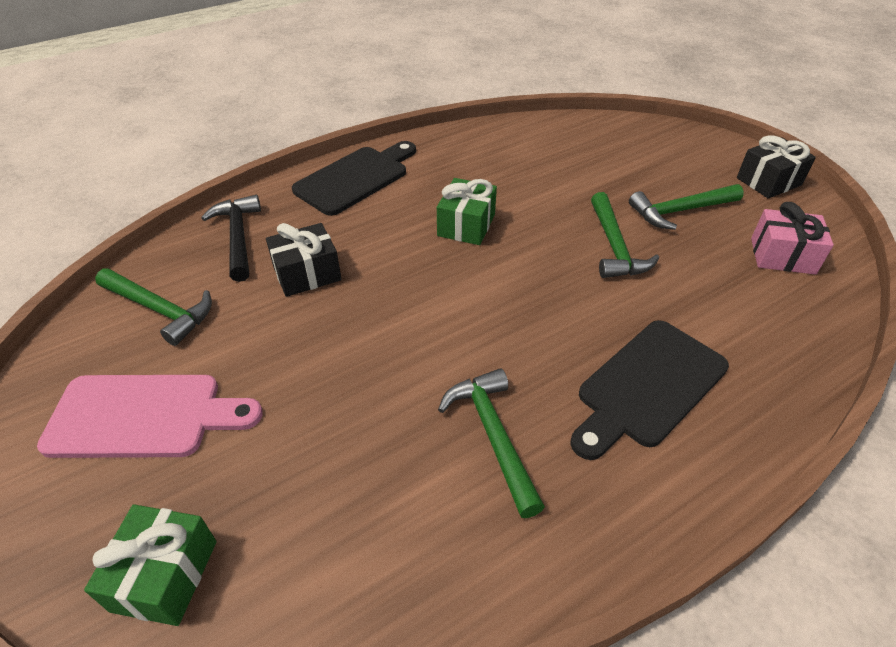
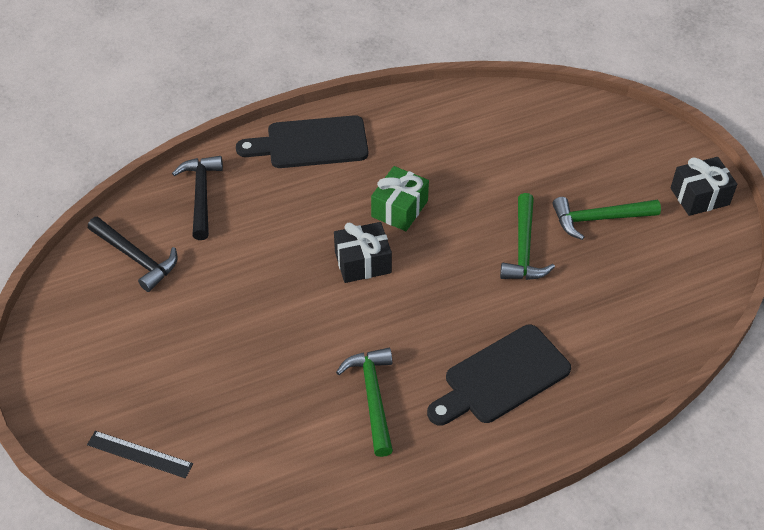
camera: 10 degrees right, 5 degrees up
(143, 416) = (124, 345): pink cutting board -> none
(160, 310) = (136, 258): green hammer -> black hammer
(165, 575) = (139, 454): green gift -> black ruler
(307, 274) = (255, 240): black gift -> black gift (363, 262)
(356, 178) = (311, 143): black cutting board -> black cutting board turned 150 degrees counterclockwise
(782, 256) = (669, 278): pink gift -> none

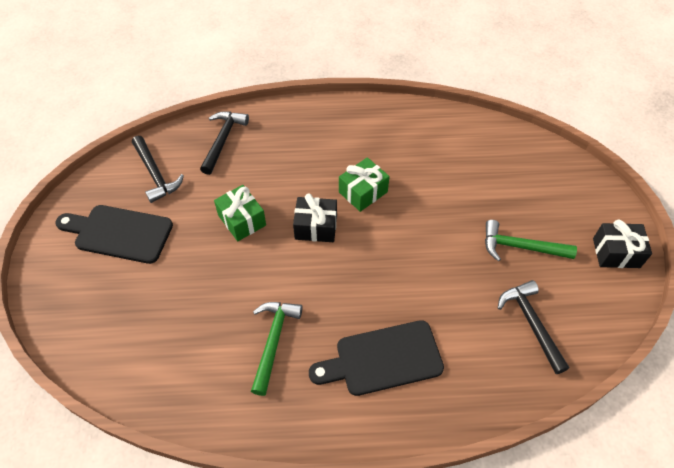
camera: 20 degrees right, 5 degrees up
(139, 454) = (83, 329): black ruler -> none
(271, 280) = (242, 220): none -> green gift
(311, 143) = (320, 122): black cutting board -> black cutting board (119, 233)
(523, 248) = (447, 253): green hammer -> none
(641, 293) = (531, 323): none -> black hammer

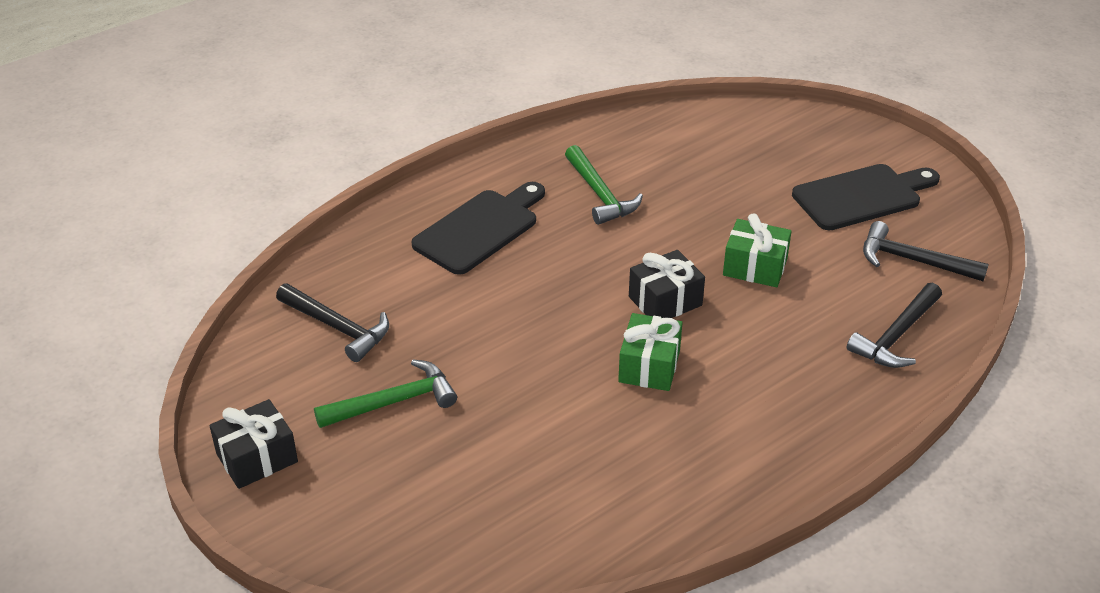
camera: 145 degrees right, 15 degrees down
(223, 140) = (896, 336): black hammer -> black hammer turned 60 degrees clockwise

